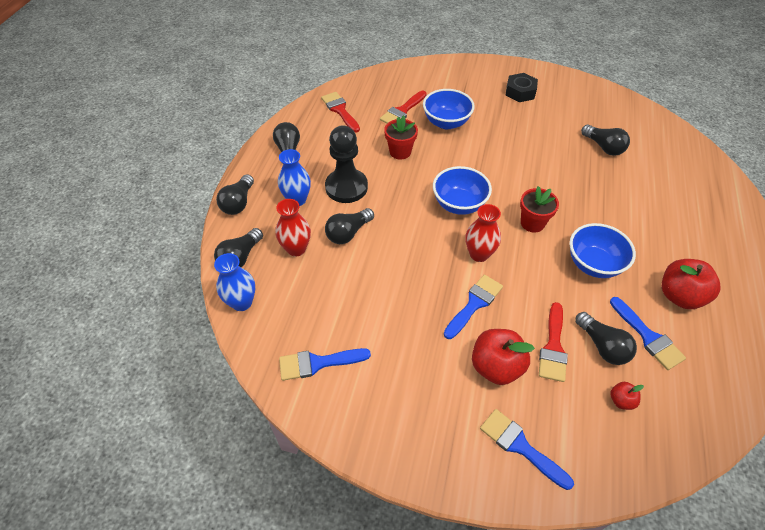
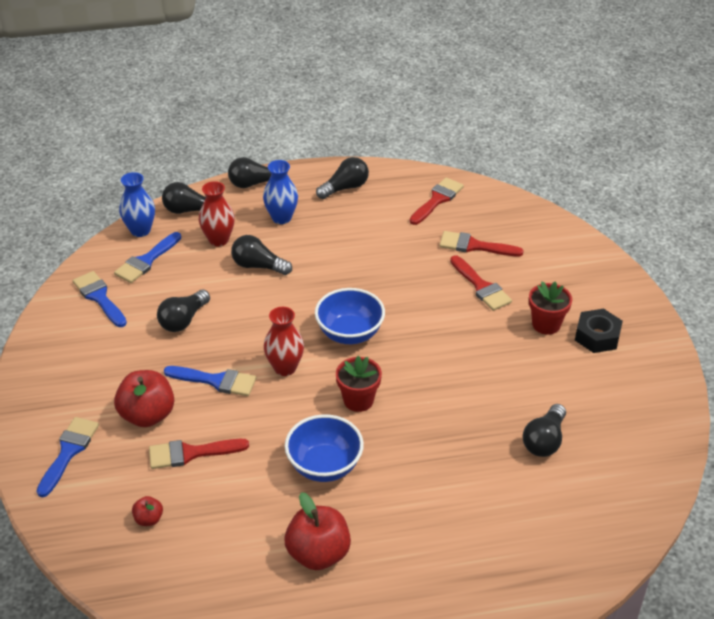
camera: 65 degrees right, 10 degrees down
(346, 187) = (320, 244): black pawn -> none
(400, 152) = (402, 265): red flower pot -> red flower pot (546, 324)
(446, 122) = (481, 287): blue bowl -> red brush
(602, 346) = (210, 493): black light bulb -> black light bulb (183, 320)
(648, 337) = (242, 531): blue brush -> blue brush (146, 261)

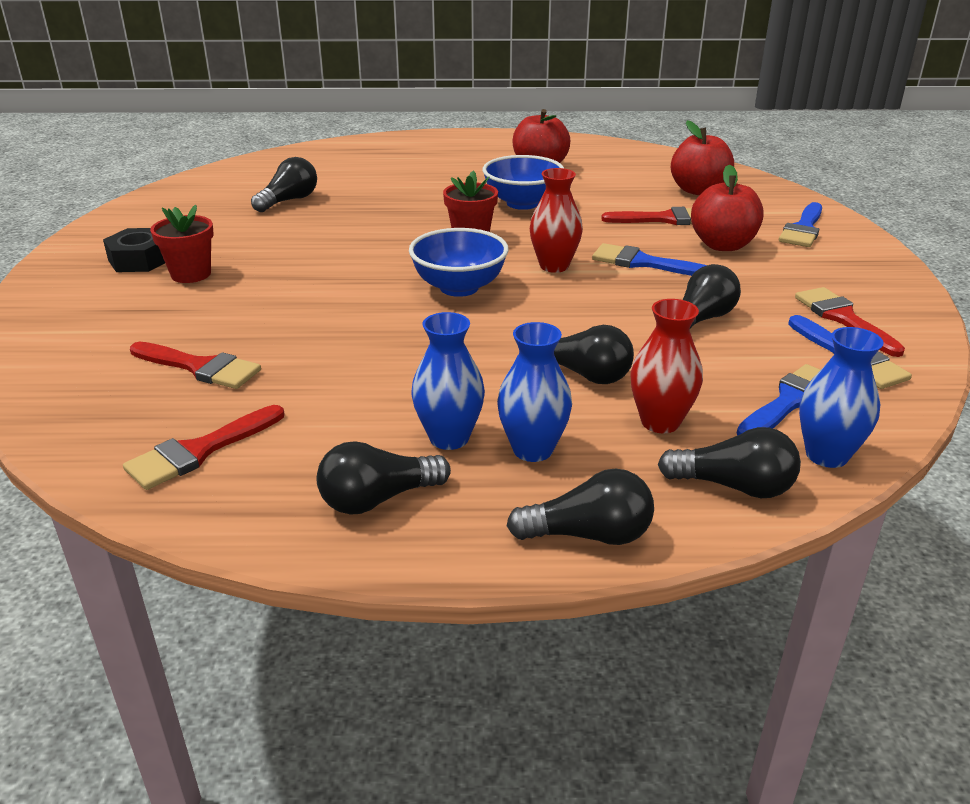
camera: 170 degrees left, 10 degrees down
(149, 519) = (698, 190): red apple -> red apple, size x2.07
(323, 219) = (449, 438): none -> blue vase
(481, 287) = (239, 317): red brush -> red brush (843, 318)

